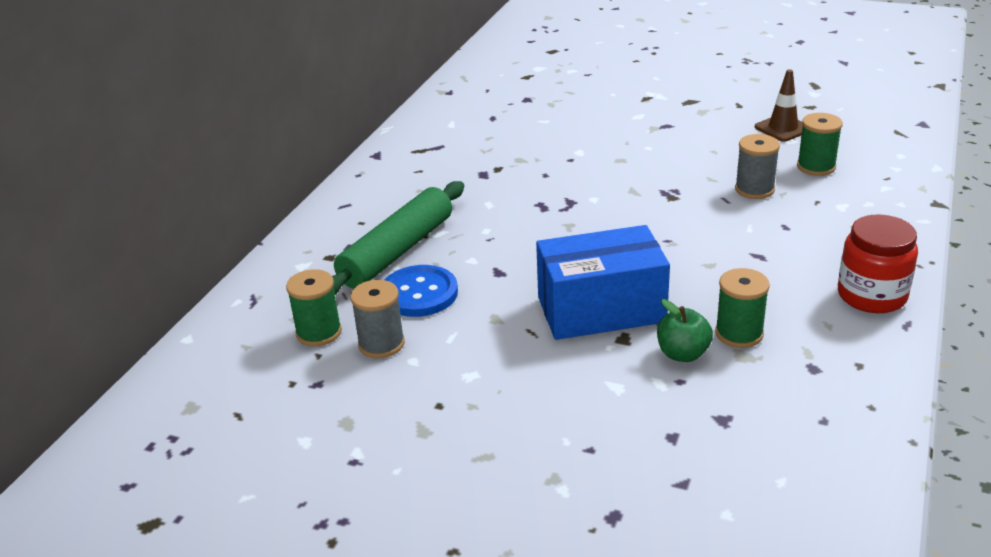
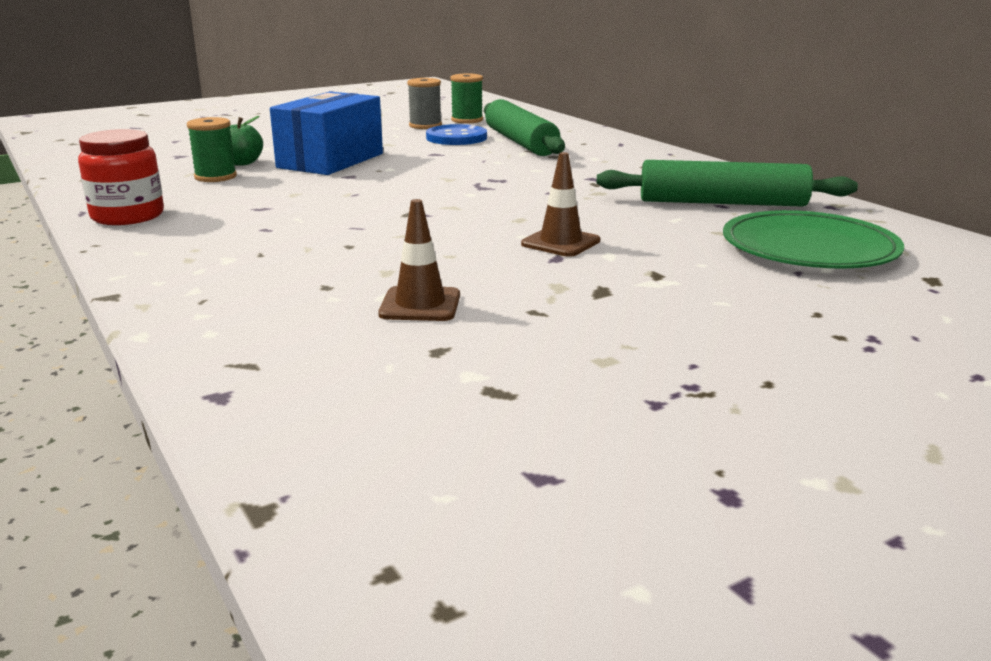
camera: 125 degrees right, 10 degrees down
(487, 118) = (722, 202): none -> green rolling pin
(545, 79) = (809, 248): none -> green plate
(641, 133) = (560, 242): none -> brown traffic cone
(754, 189) = (341, 241): grey spool -> none
(816, 167) = (307, 280): green spool -> none

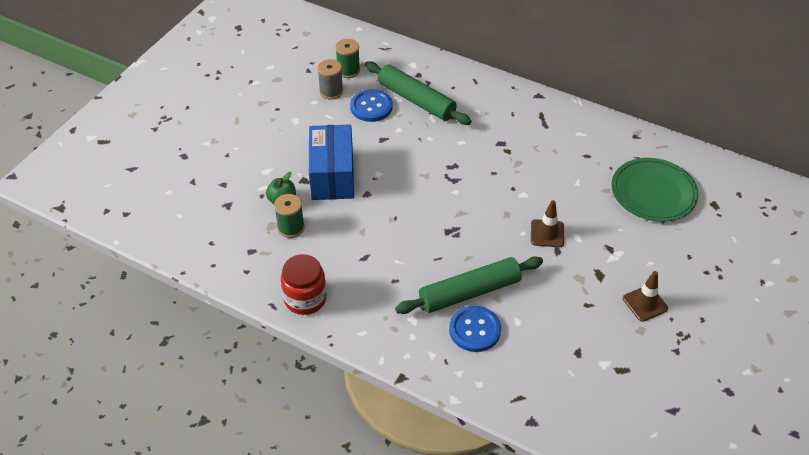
camera: 30 degrees left, 25 degrees up
(299, 287) = (474, 330): none -> blue button
(420, 305) = (539, 321): brown traffic cone -> brown traffic cone (645, 303)
(722, 202) = (585, 152): green rolling pin -> green rolling pin (469, 292)

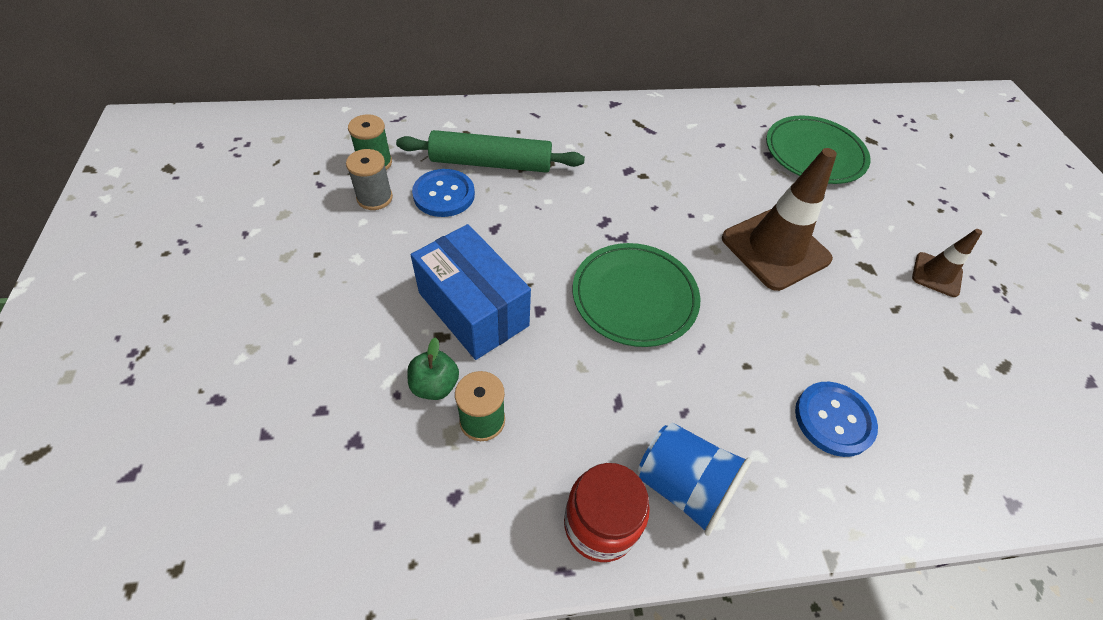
camera: 40 degrees left, 5 degrees up
(360, 308) = (683, 486): none -> blue cup
(427, 214) = (634, 297): none -> green plate
(469, 292) = (777, 371): green rolling pin -> none
(547, 233) = (775, 249): brown traffic cone -> brown traffic cone, size x1.93

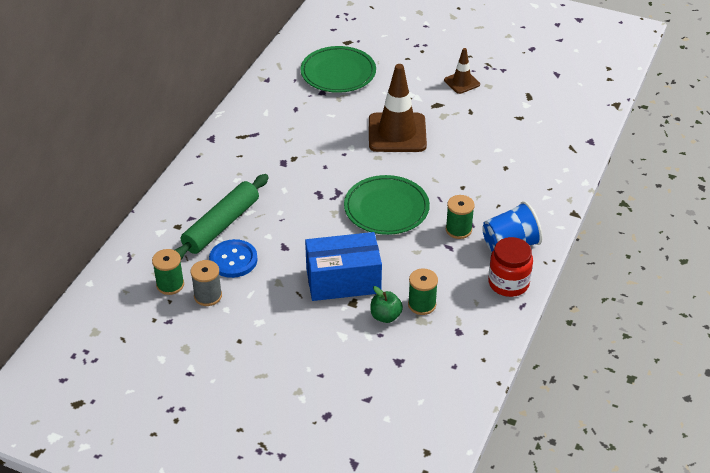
camera: 55 degrees left, 10 degrees down
(660, 399) = (458, 230): none -> green spool
(833, 419) = (513, 173): blue button -> none

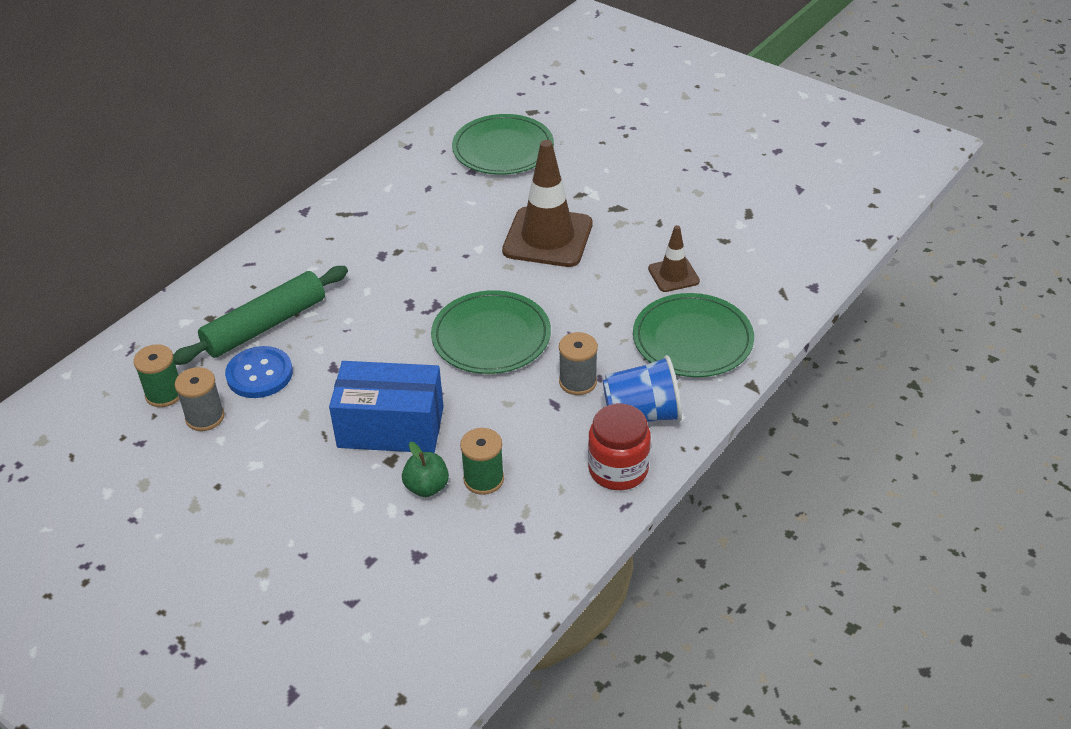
camera: 15 degrees right, 0 degrees up
(458, 230) = (578, 382): green spool -> grey spool
(462, 82) = (662, 183): brown traffic cone -> brown traffic cone (673, 275)
(524, 189) = (692, 339): none -> green plate

